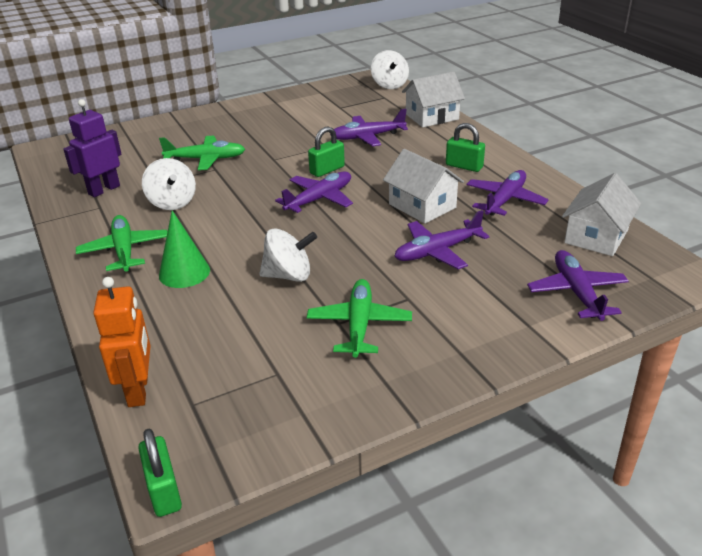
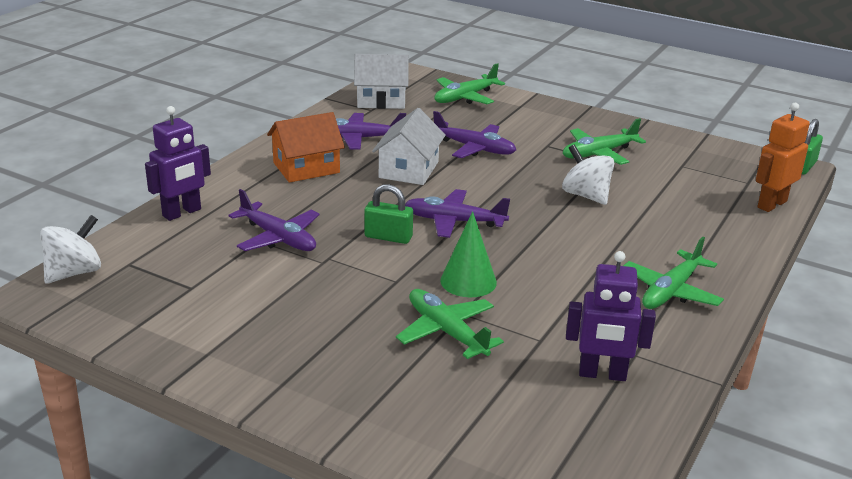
camera: 125 degrees left, 5 degrees down
(172, 202) = (564, 306): white spinning top -> none
(184, 272) = (650, 243): green cone -> green cone (468, 281)
(432, 117) = (182, 213): white house -> purple robot
(464, 166) = (306, 168): green padlock -> orange house
(577, 292) = (465, 97): purple plane -> green plane

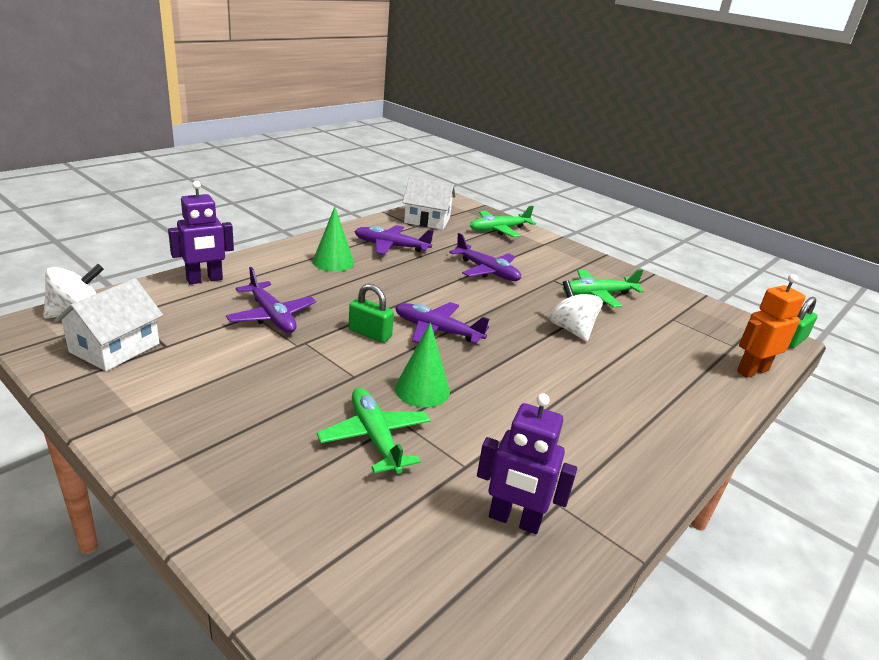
camera: 10 degrees right, 0 degrees up
(306, 168) = (333, 262): orange house -> green cone
(409, 170) = (420, 279): white house -> white house (115, 348)
(671, 291) = (622, 440): green plane -> none

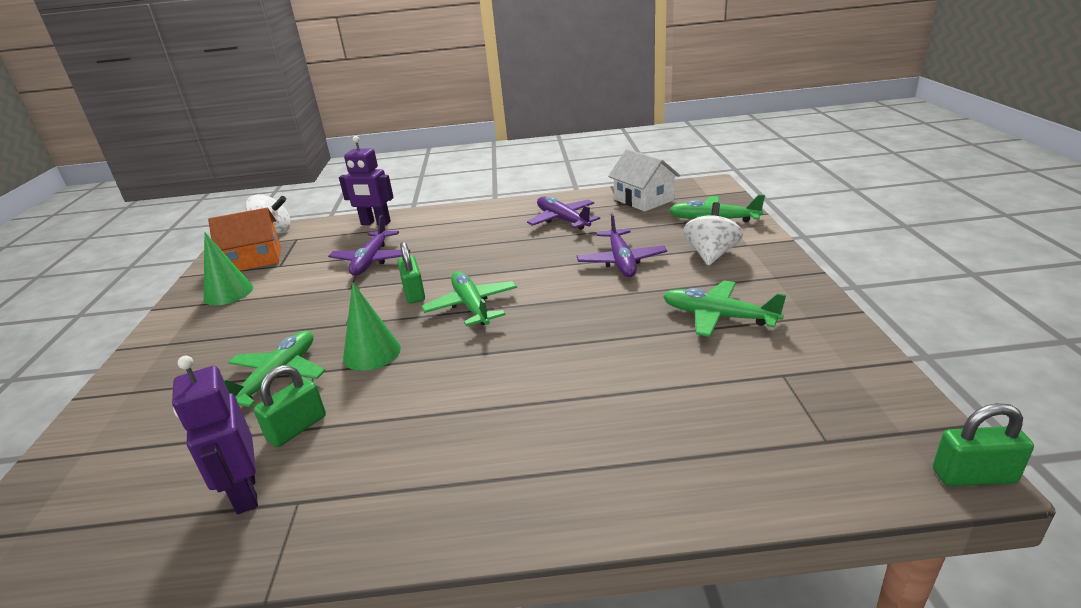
camera: 50 degrees right, 0 degrees up
(115, 348) = (254, 259): white house -> orange house
(333, 262) = (488, 226): green cone -> green cone (228, 293)
(437, 331) = (471, 306): purple plane -> green plane
(467, 463) = (297, 428): none -> green padlock
(571, 330) = (610, 345): white spinning top -> white spinning top (711, 255)
(752, 371) = (794, 485): orange robot -> none

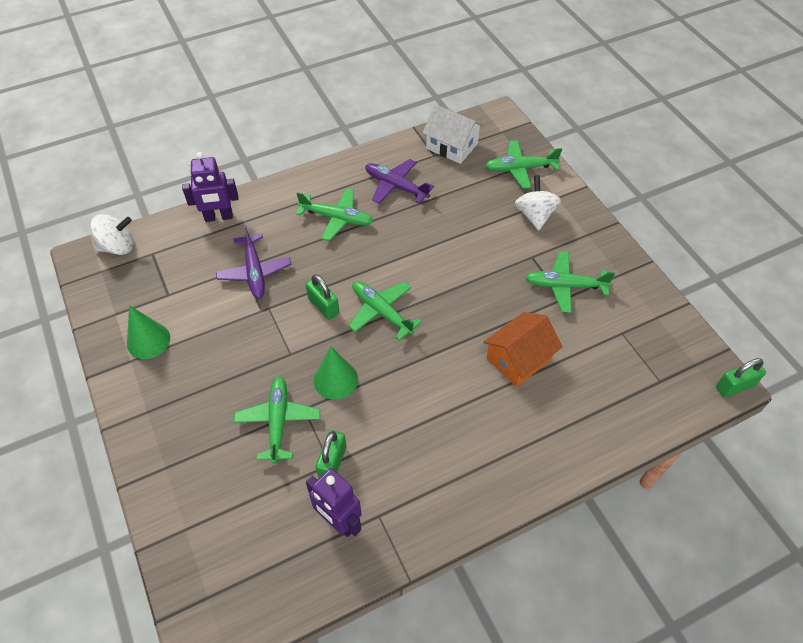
camera: 25 degrees left, 25 degrees up
(254, 259) = (134, 291): orange house -> orange house (519, 359)
(484, 235) = (336, 218): none -> green plane
(621, 261) = (471, 235): purple plane -> none

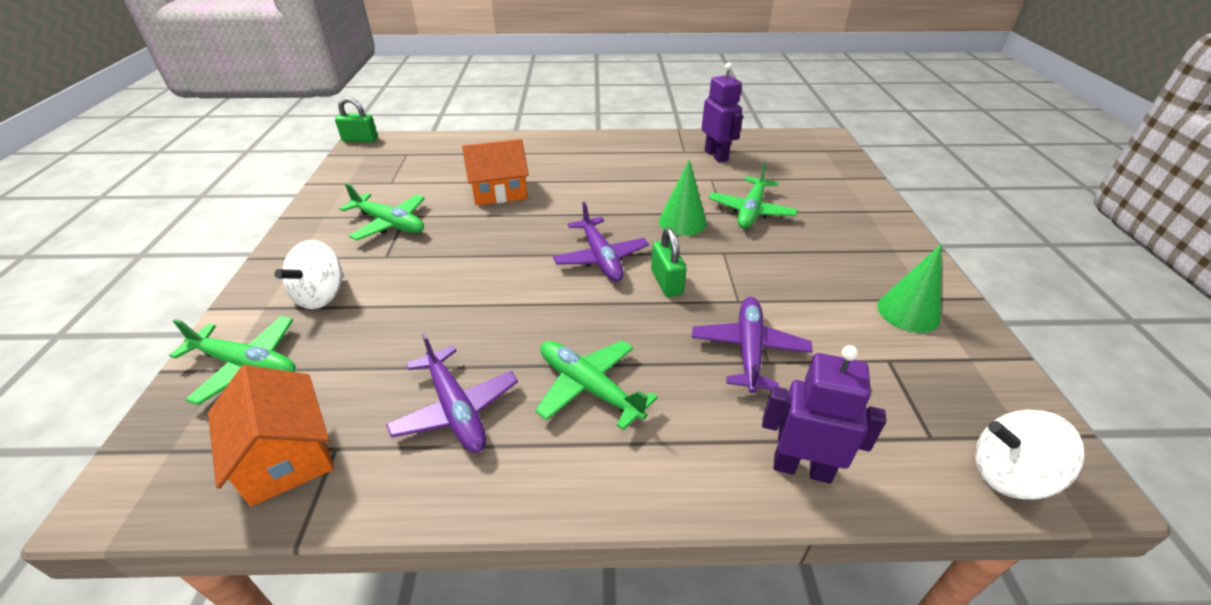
camera: 155 degrees left, 15 degrees down
(332, 462) = (709, 179): green padlock -> none
(382, 312) = (600, 257): green plane -> purple plane
(452, 146) = (286, 455): white house -> orange house

